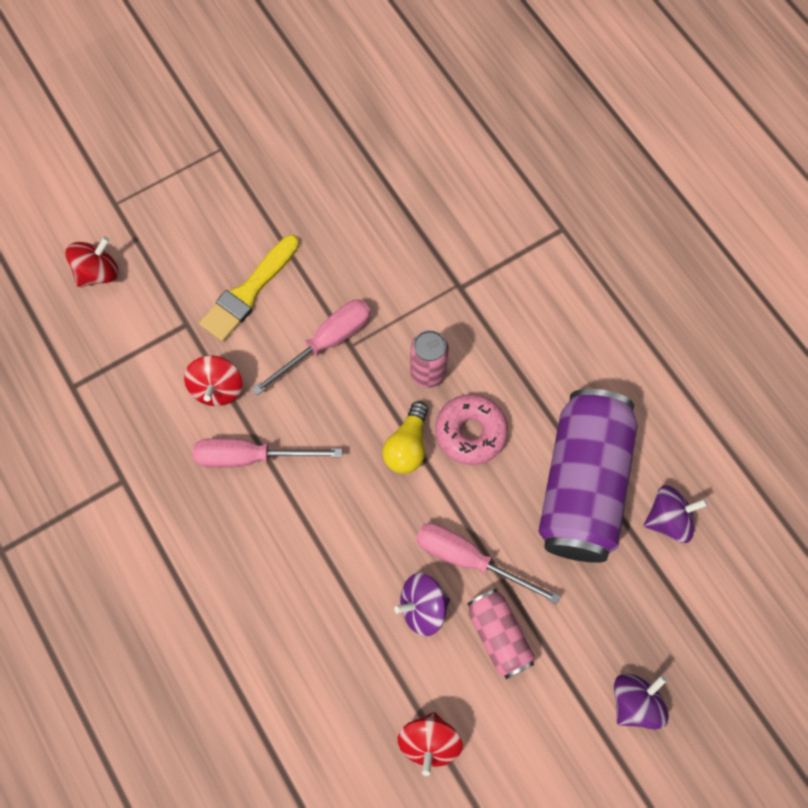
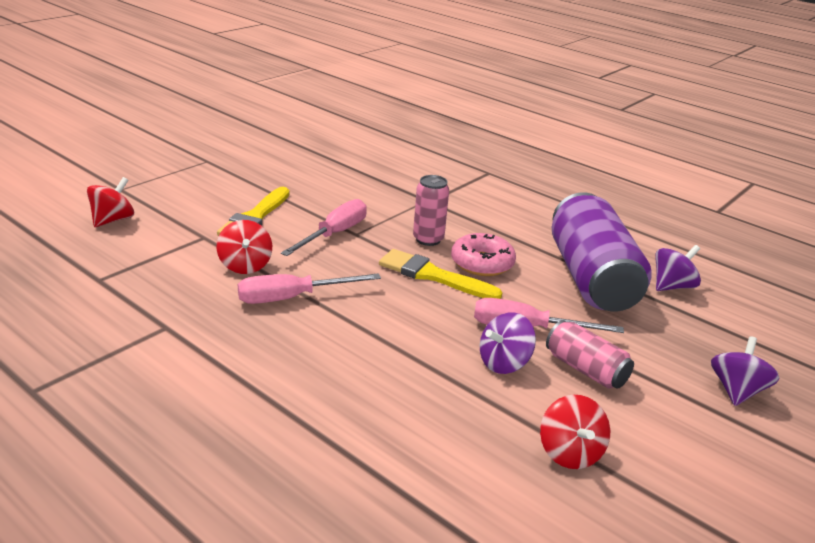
camera: 20 degrees left, 40 degrees down
(407, 446) = (433, 276): yellow light bulb -> yellow brush

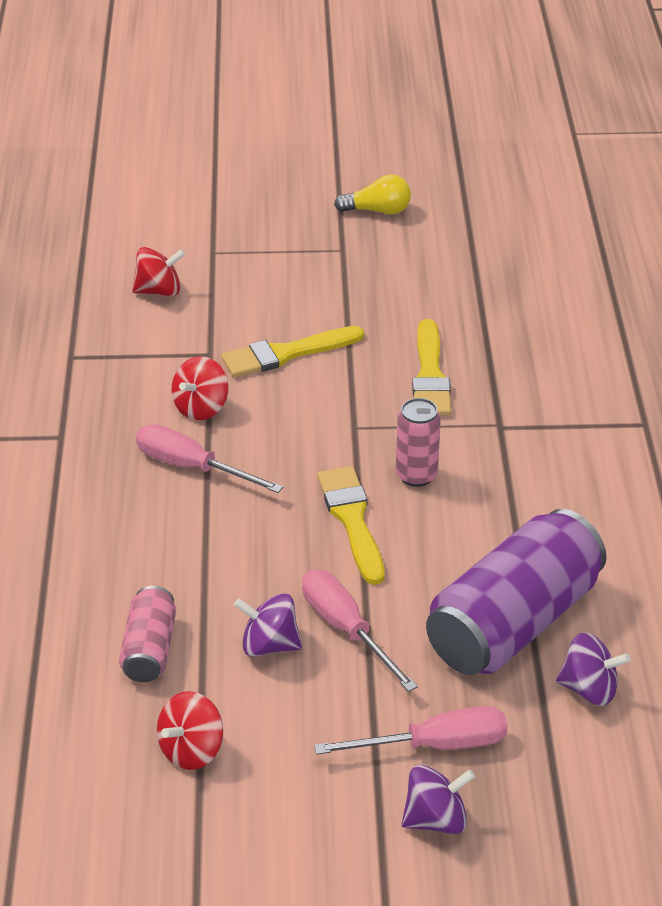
camera: 50 degrees right, 10 degrees up
(199, 138) = (378, 211): none -> yellow light bulb
(334, 234) = (332, 416): pink screwdriver -> pink screwdriver (434, 745)
(355, 194) = (430, 375): none -> yellow brush
(482, 263) = (425, 536): pink donut -> none
(585, 369) = (330, 701): pink can -> pink can (149, 649)

